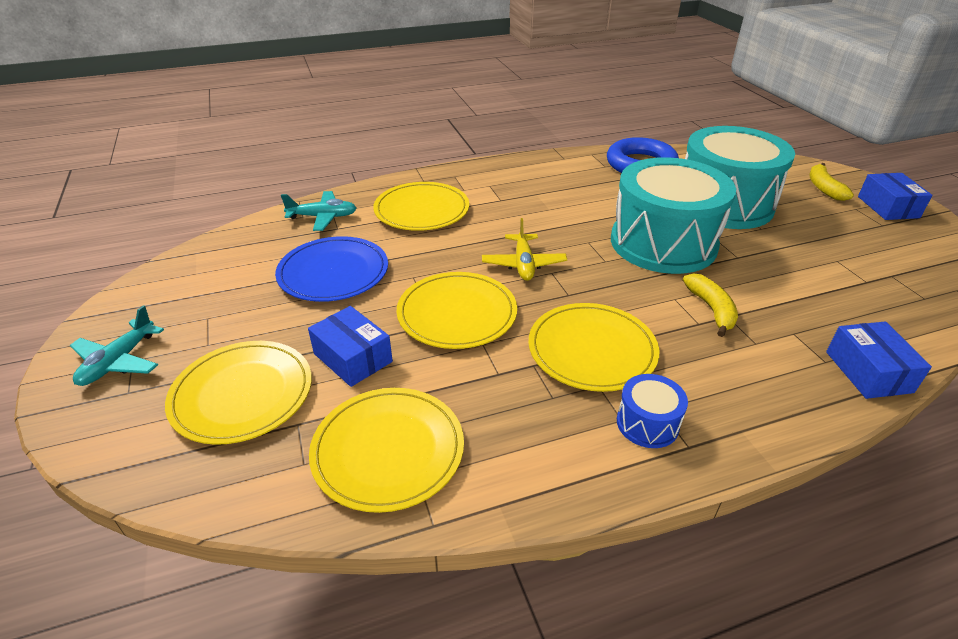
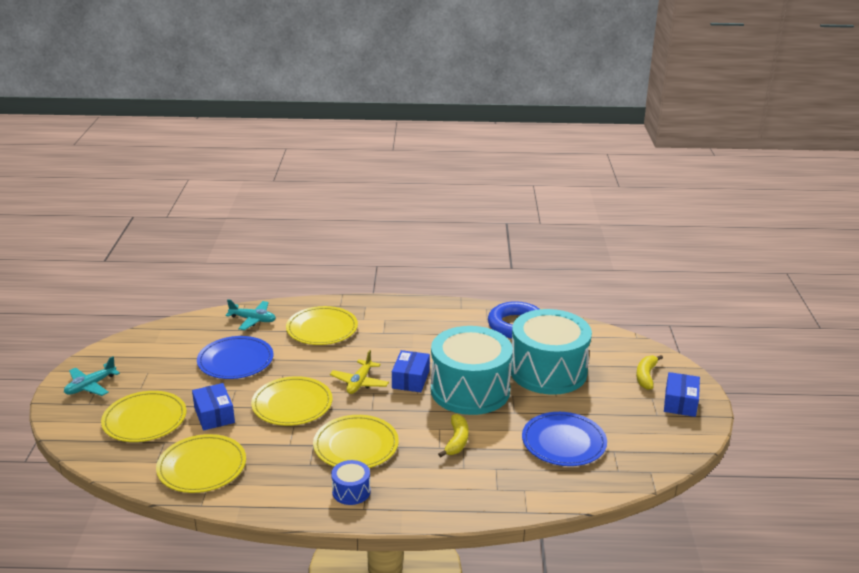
camera: 20 degrees right, 10 degrees down
(829, 279) = (563, 442): none -> blue plate
(868, 372) = (518, 501): blue box -> blue box (410, 379)

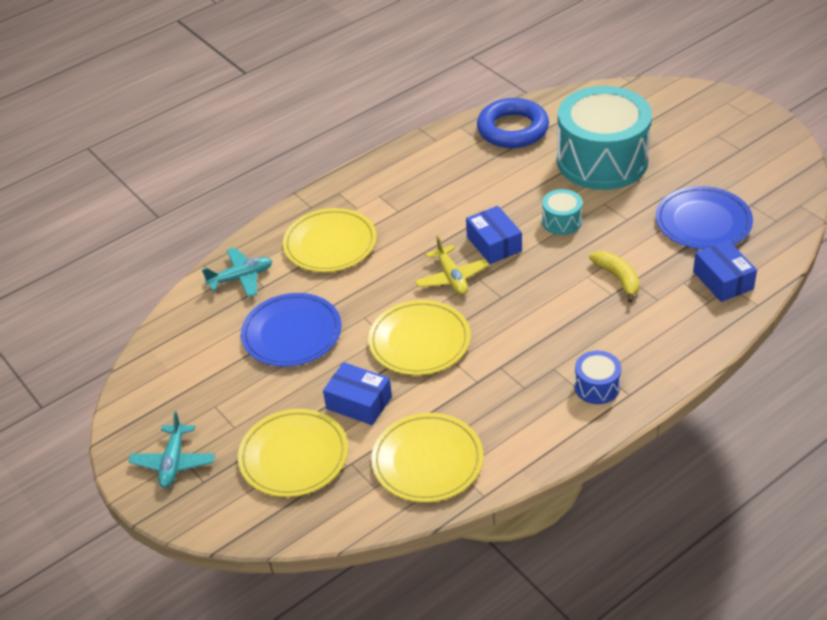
camera: 35 degrees left, 15 degrees up
(356, 445) = (538, 341): yellow plate -> none
(470, 390) = (561, 221): turquoise drum -> turquoise drum, size x0.42
(646, 376) = (686, 116): yellow banana -> none
(680, 402) = (743, 126): blue box -> blue box (723, 280)

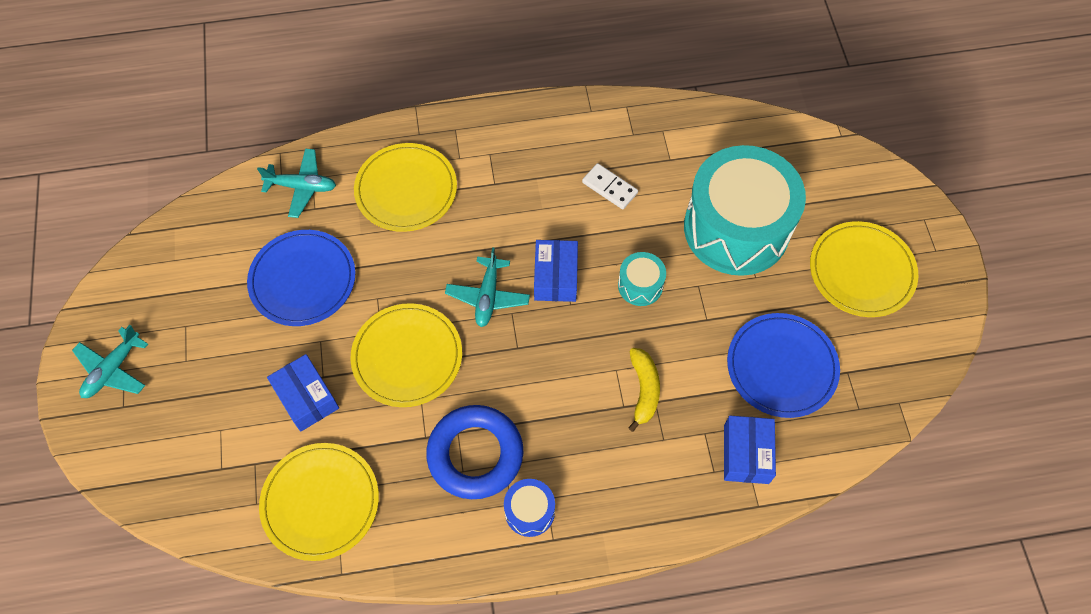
camera: 25 degrees right, 20 degrees up
(293, 456) = (213, 424): yellow plate -> yellow plate (861, 271)
(452, 277) = (488, 296): yellow plane -> turquoise plane
(489, 177) = (609, 187): none -> white domino
(512, 129) = (676, 137): blue ring -> blue ring (475, 454)

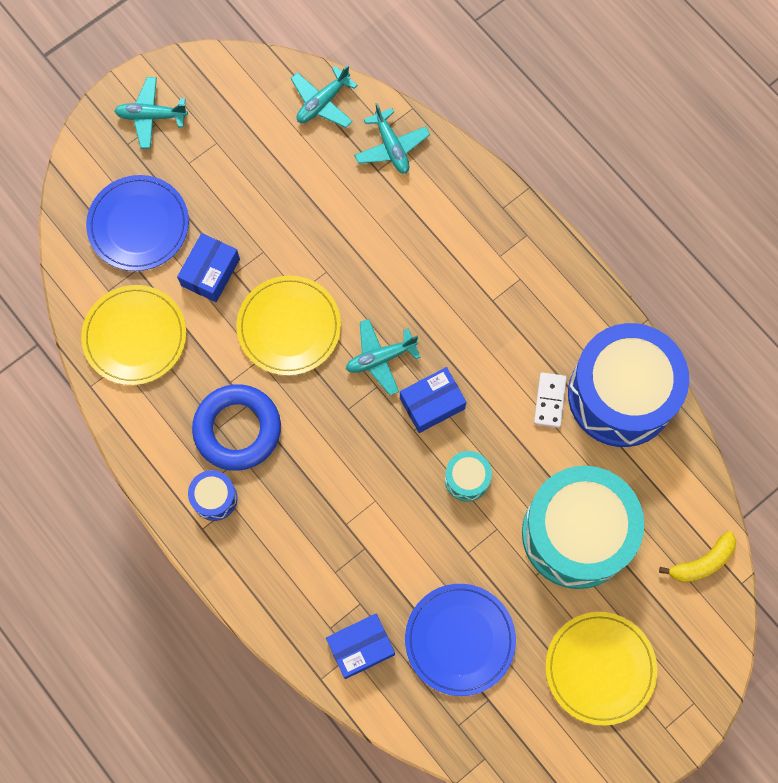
camera: 60 degrees right, 10 degrees up
(218, 218) = (322, 102): none -> turquoise plane
(303, 280) = (308, 203): blue plate -> blue plate (138, 225)
(406, 189) = (441, 231): yellow plate -> none
(636, 135) = (621, 395): none -> blue drum
(643, 390) = (369, 533): yellow banana -> yellow banana (702, 562)

